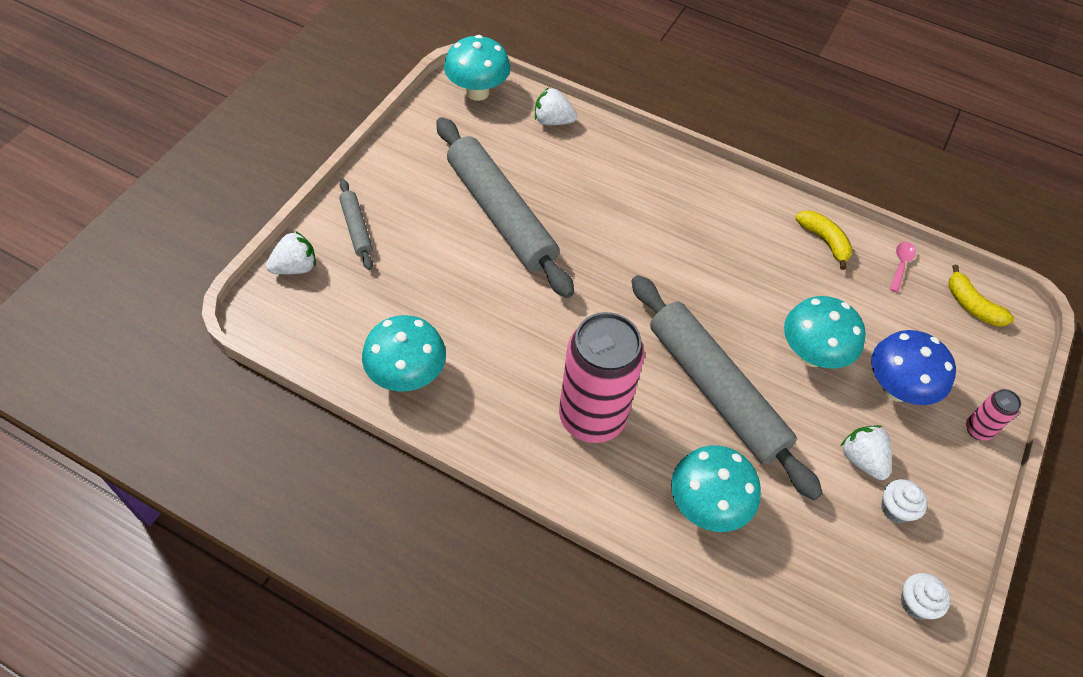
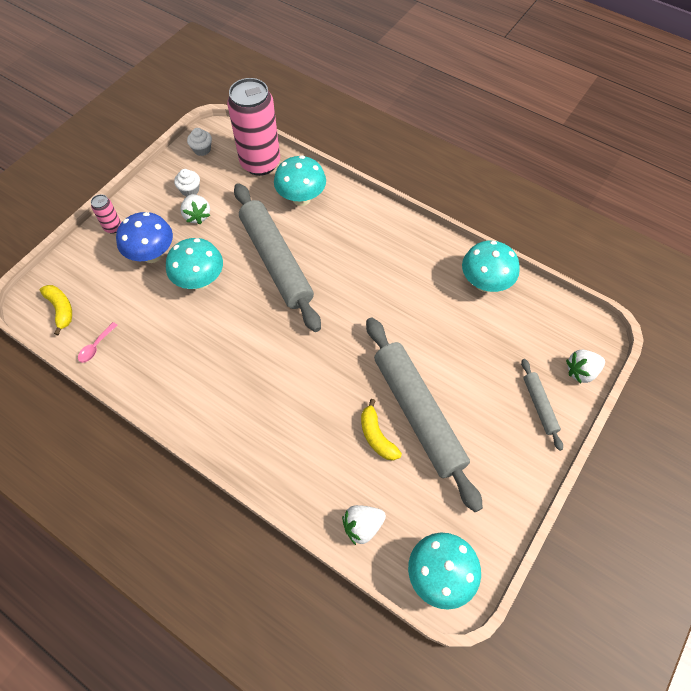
camera: 170 degrees left, 5 degrees up
(553, 121) = (362, 526): white strawberry -> white strawberry turned 135 degrees clockwise
(592, 417) = (362, 249): pink can -> pink can (260, 163)
(824, 241) = (148, 371): yellow banana -> yellow banana (377, 436)

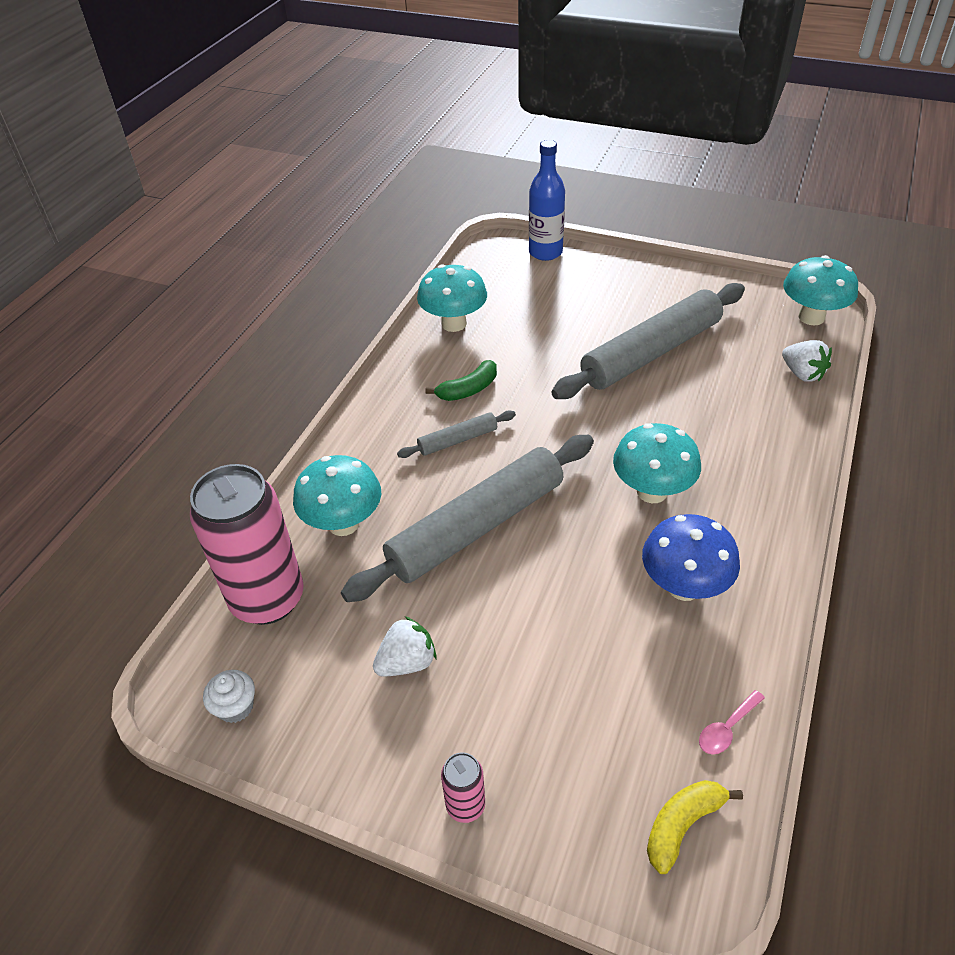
camera: 100 degrees left, 15 degrees down
(96, 346) = (727, 728): pink spoon -> pink spoon turned 120 degrees clockwise
(152, 255) = (512, 707): blue mushroom -> blue mushroom (684, 586)
(190, 190) = (346, 694): white cupcake -> none
(200, 280) = (543, 615): turquoise mushroom -> turquoise mushroom (652, 491)
(377, 436) = (696, 379): yellow banana -> none
(404, 279) = (468, 389): none -> green banana
(539, 405) = (598, 274): grey rolling pin -> grey rolling pin (457, 440)
(581, 371) = (545, 252): white strawberry -> blue bottle

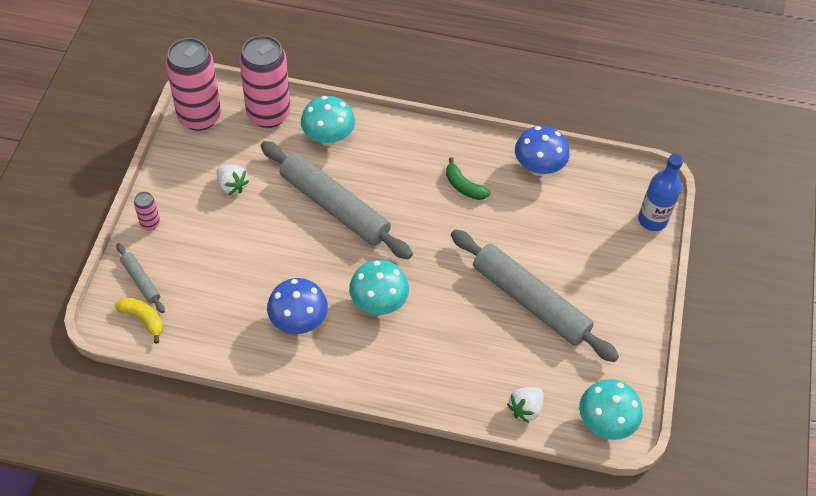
camera: 75 degrees right, 10 degrees up
(235, 707) = (199, 117): white cupcake -> pink can
(454, 324) = (538, 168): turquoise mushroom -> blue mushroom
(457, 440) = (410, 186): grey rolling pin -> grey rolling pin (141, 281)
(727, 728) = (200, 342): pink spoon -> none

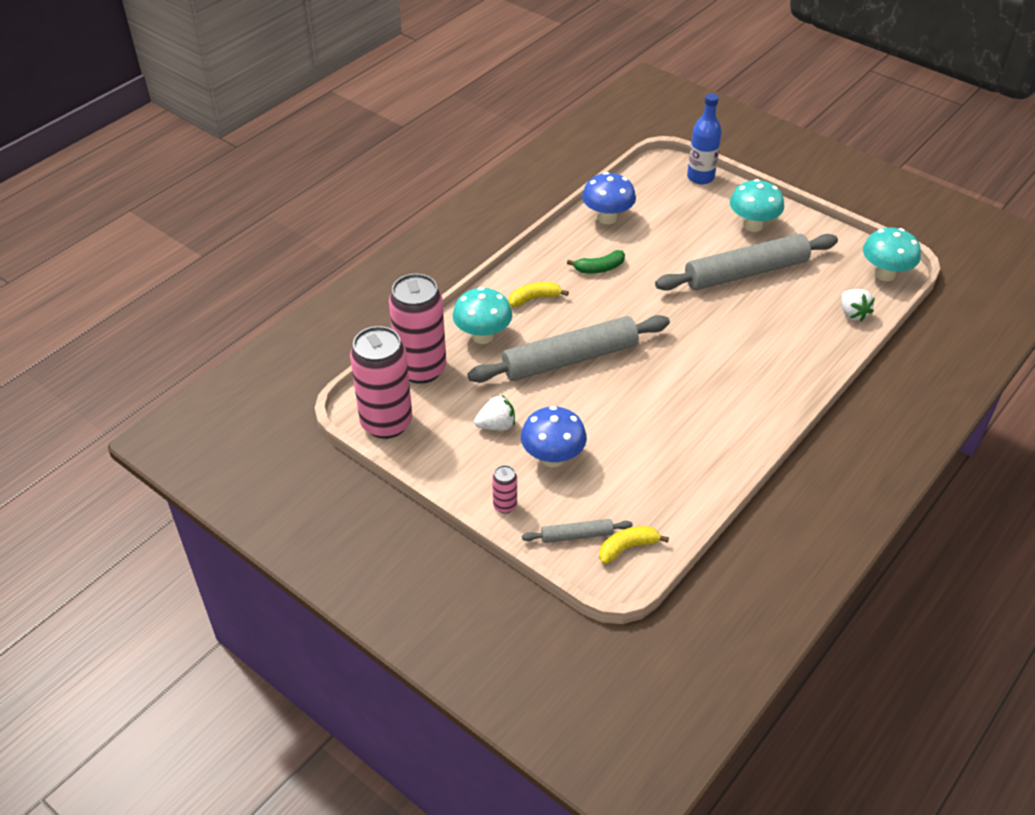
camera: 60 degrees left, 10 degrees down
(298, 321) = (692, 428): blue mushroom -> blue mushroom (552, 458)
(378, 303) = (699, 366): turquoise mushroom -> turquoise mushroom (752, 225)
(395, 155) = (534, 298): none -> yellow banana

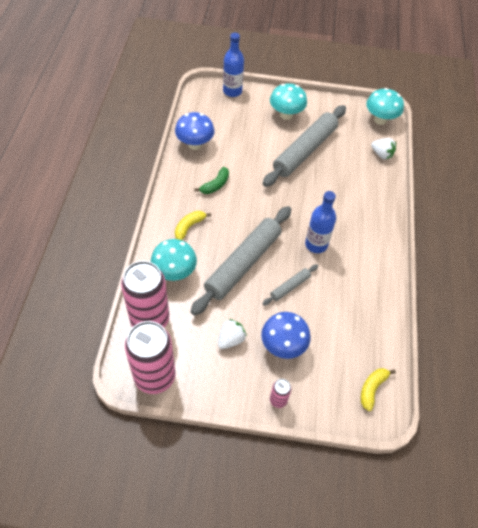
camera: 35 degrees left, 10 degrees up
(576, 535) = (337, 397): grey rolling pin -> grey rolling pin (290, 287)
(678, 376) = (316, 244): none -> blue bottle

